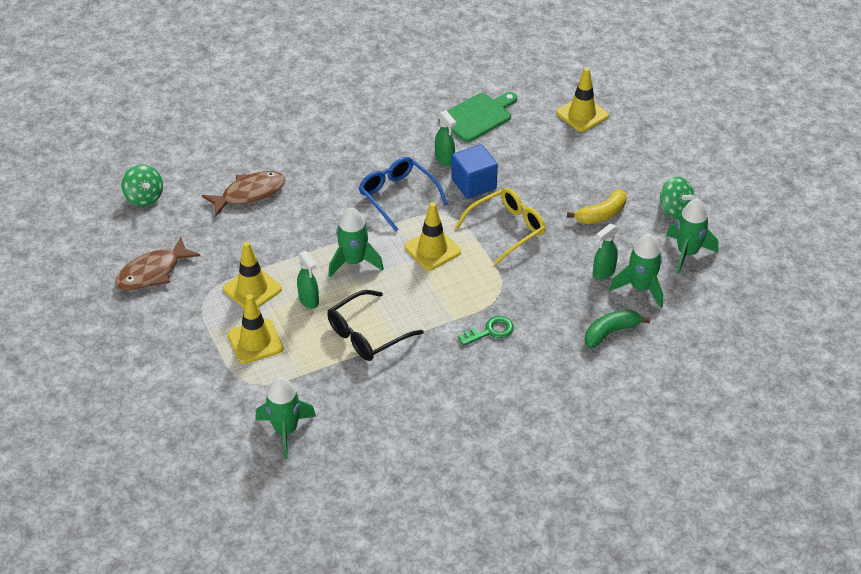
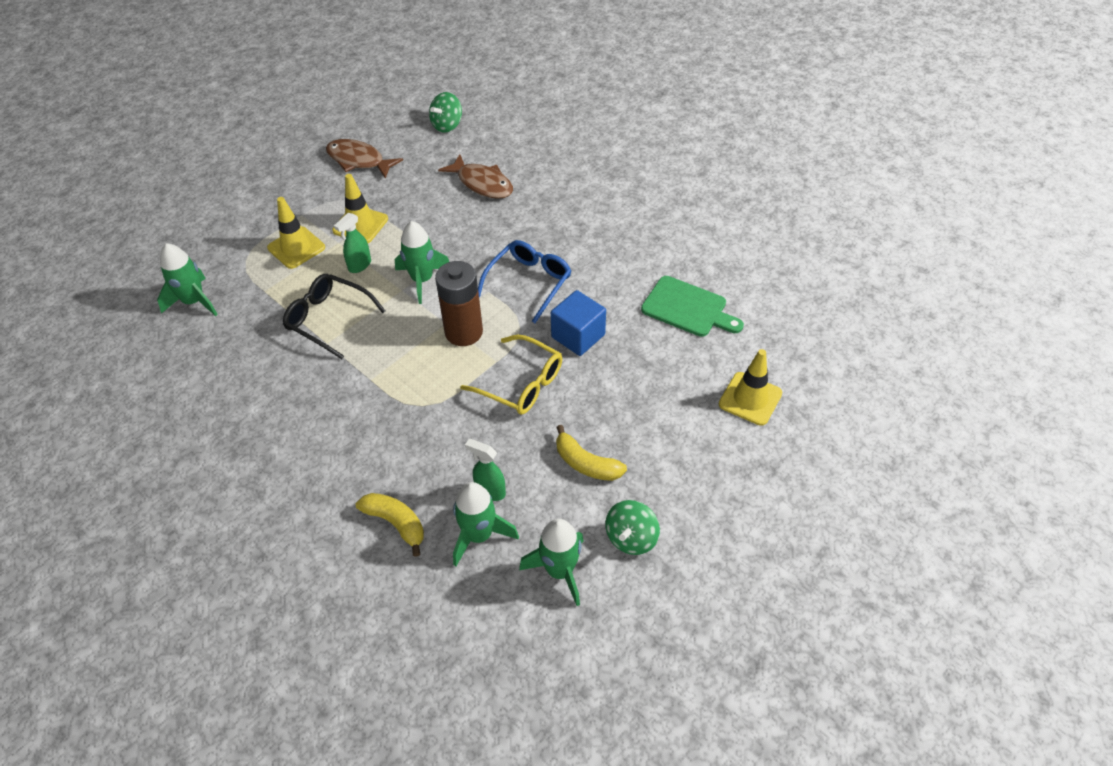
camera: 70 degrees right, 5 degrees up
(432, 249) = (463, 332): yellow traffic cone -> brown battery
(444, 159) = (603, 302): green spray bottle -> none
(490, 331) = (363, 413): green key -> none
(610, 332) = (396, 523): green banana -> yellow banana

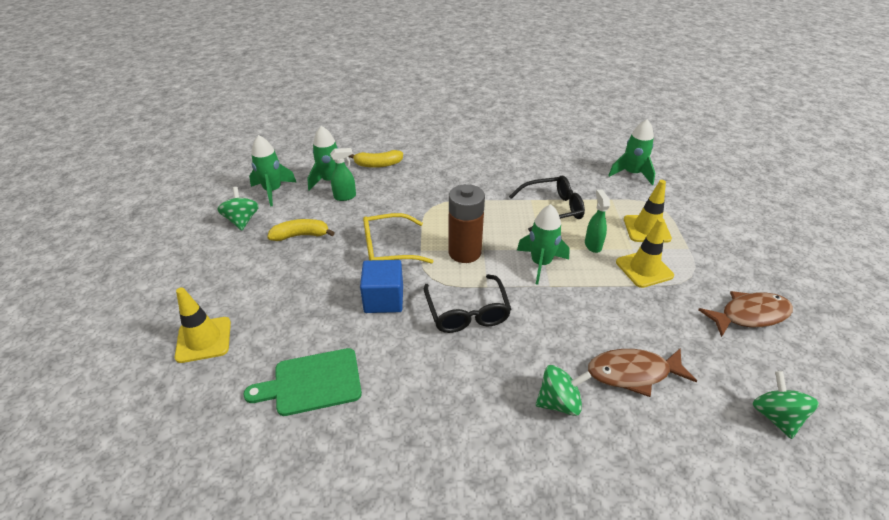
camera: 135 degrees right, 10 degrees down
(528, 283) = (467, 312): blue glasses -> black glasses
(546, 199) = (559, 402): none -> green spinning top

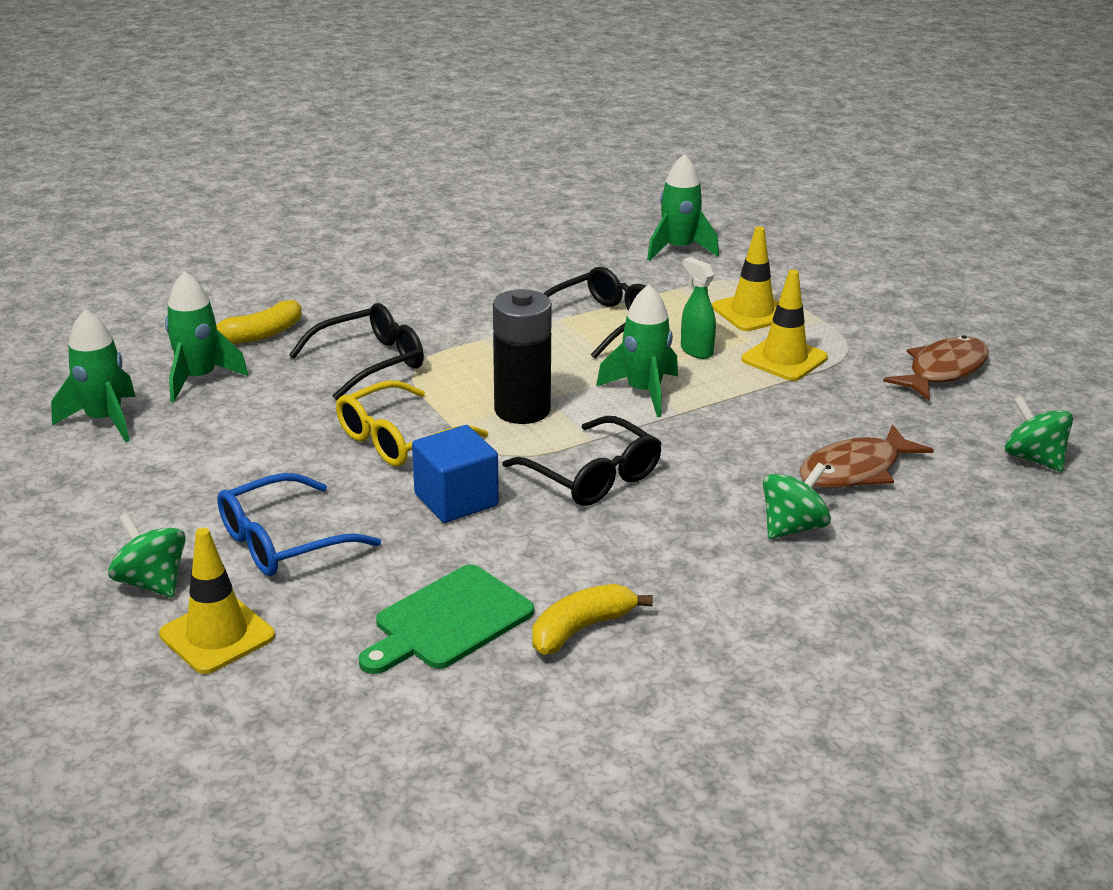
camera: 30 degrees left, 10 degrees down
(242, 221) = (96, 475): green spinning top -> green spinning top (152, 582)
(283, 292) = (284, 541): none -> blue glasses
(301, 235) = (231, 464): yellow banana -> yellow banana (581, 629)
(345, 197) = (251, 393): green spray bottle -> none
(413, 196) = (369, 362): none -> black glasses
(464, 252) = (522, 410): brown battery -> black battery

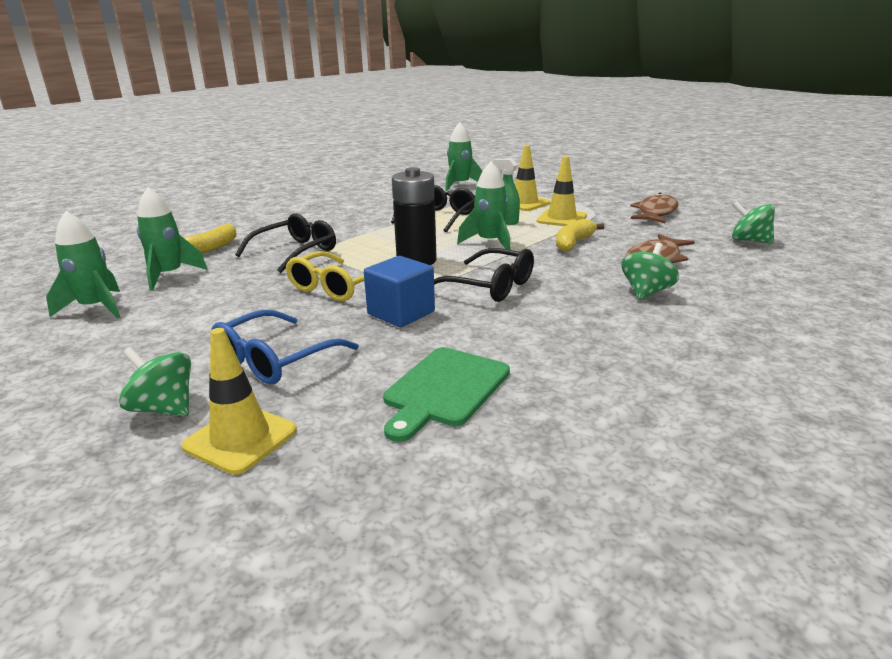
camera: 15 degrees left, 5 degrees down
(581, 629) = (554, 375): yellow banana -> yellow banana (573, 243)

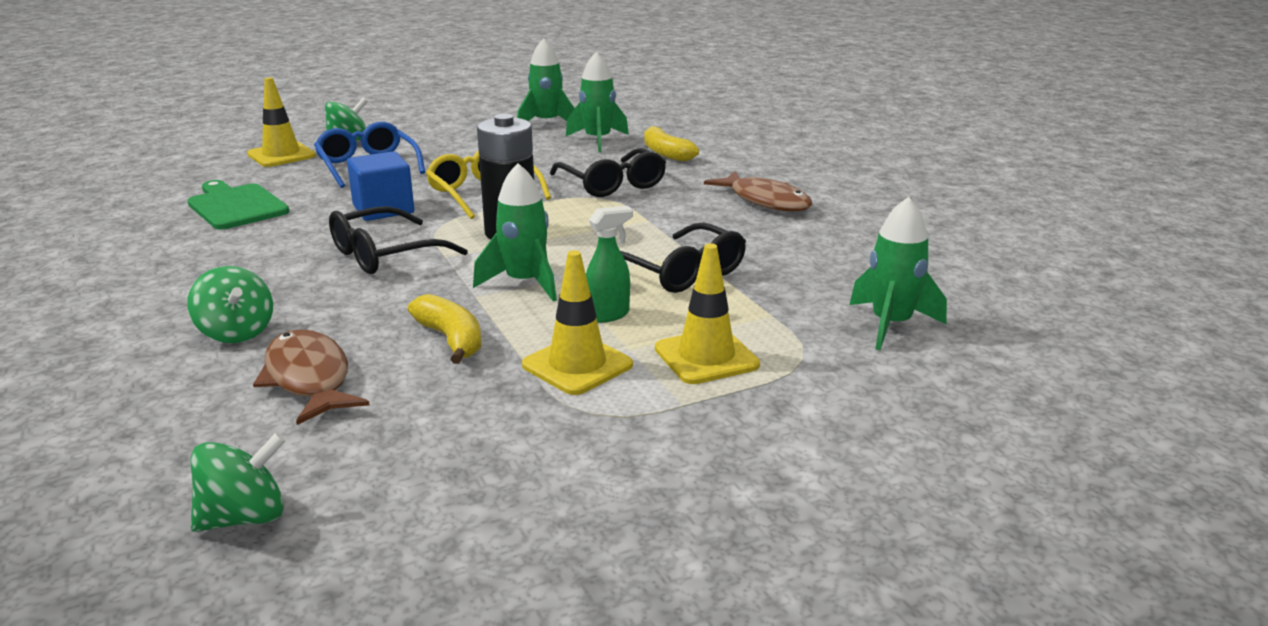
camera: 110 degrees right, 0 degrees up
(655, 213) = (513, 484): brown fish -> brown fish (765, 201)

